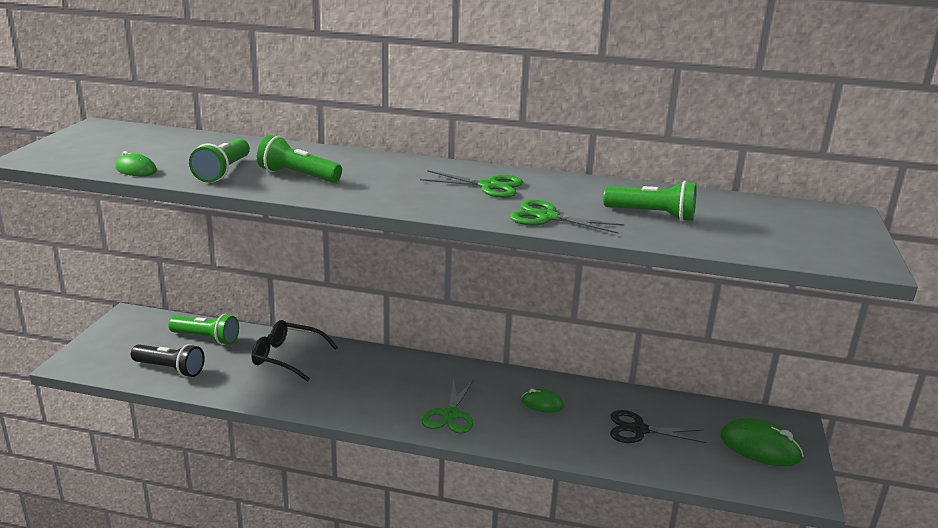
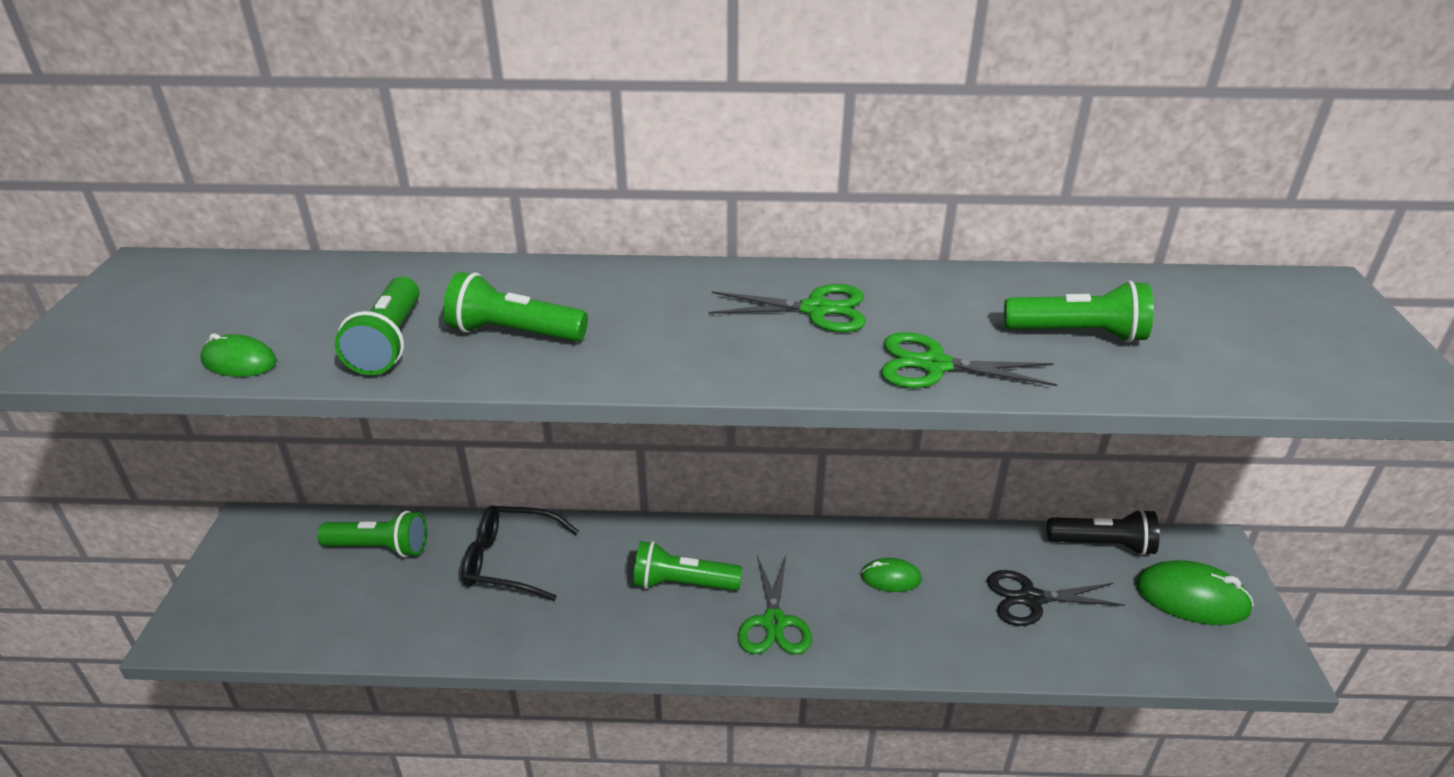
camera: 10 degrees left, 10 degrees up
(170, 369) = (341, 616): black flashlight -> black flashlight (1103, 545)
(396, 385) = (682, 583): none -> green flashlight

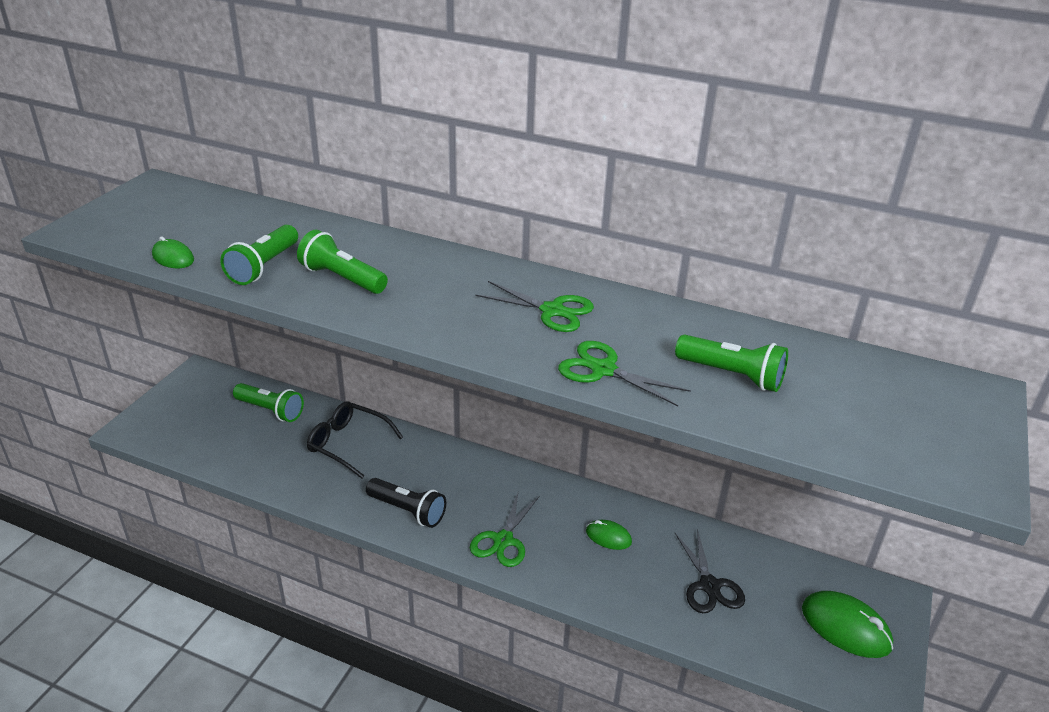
camera: 20 degrees right, 0 degrees up
(682, 583) = (454, 494): green flashlight -> none
(1031, 599) = (709, 585): black scissors -> black scissors turned 120 degrees counterclockwise
(1103, 545) = (797, 565): black flashlight -> black flashlight (408, 511)

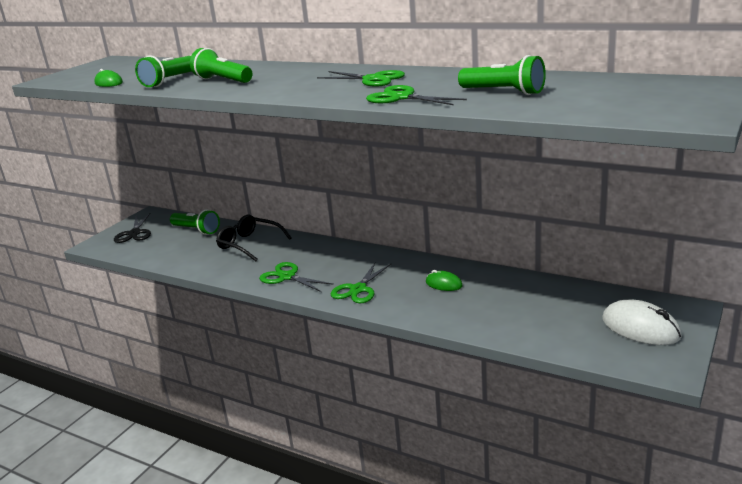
camera: 10 degrees right, 10 degrees down
(408, 511) = (287, 277): black flashlight -> green scissors
(709, 585) = (524, 308): black scissors -> black scissors (134, 233)
(845, 627) = (640, 328): green mouse -> white mouse

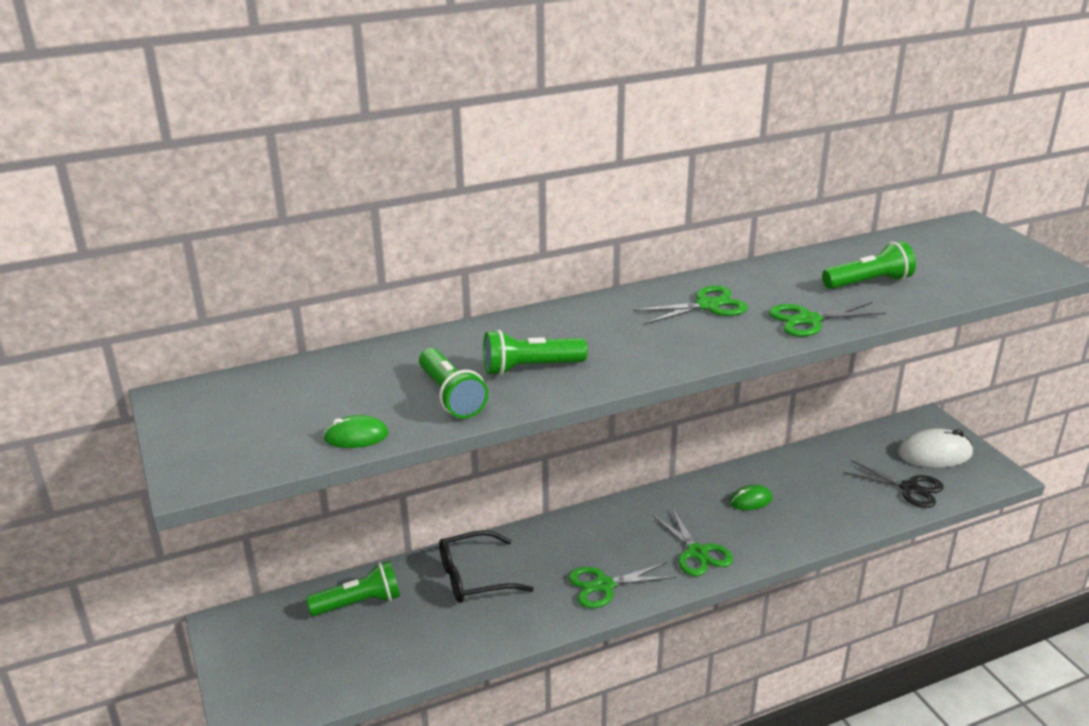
camera: 55 degrees left, 5 degrees up
(134, 233) = (272, 662): black scissors -> black scissors (909, 488)

